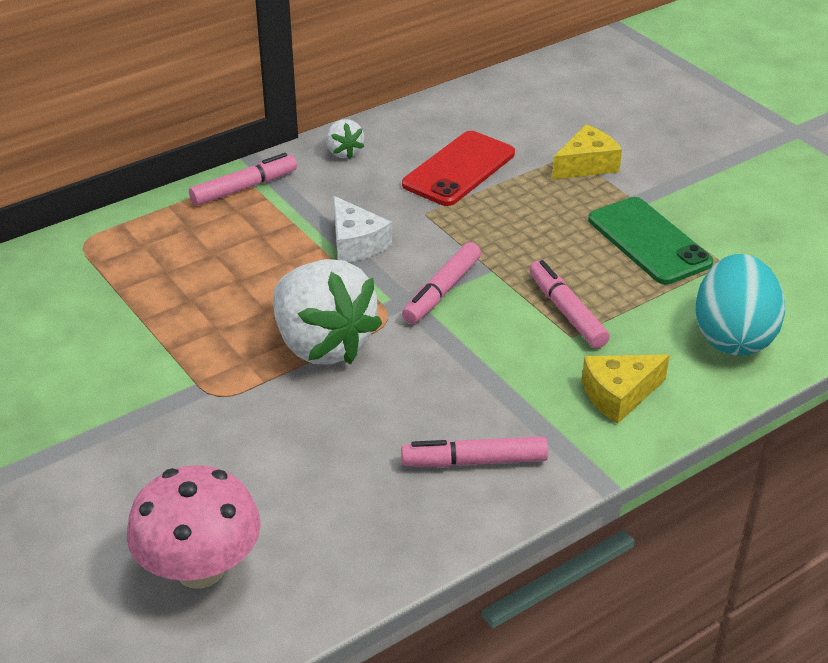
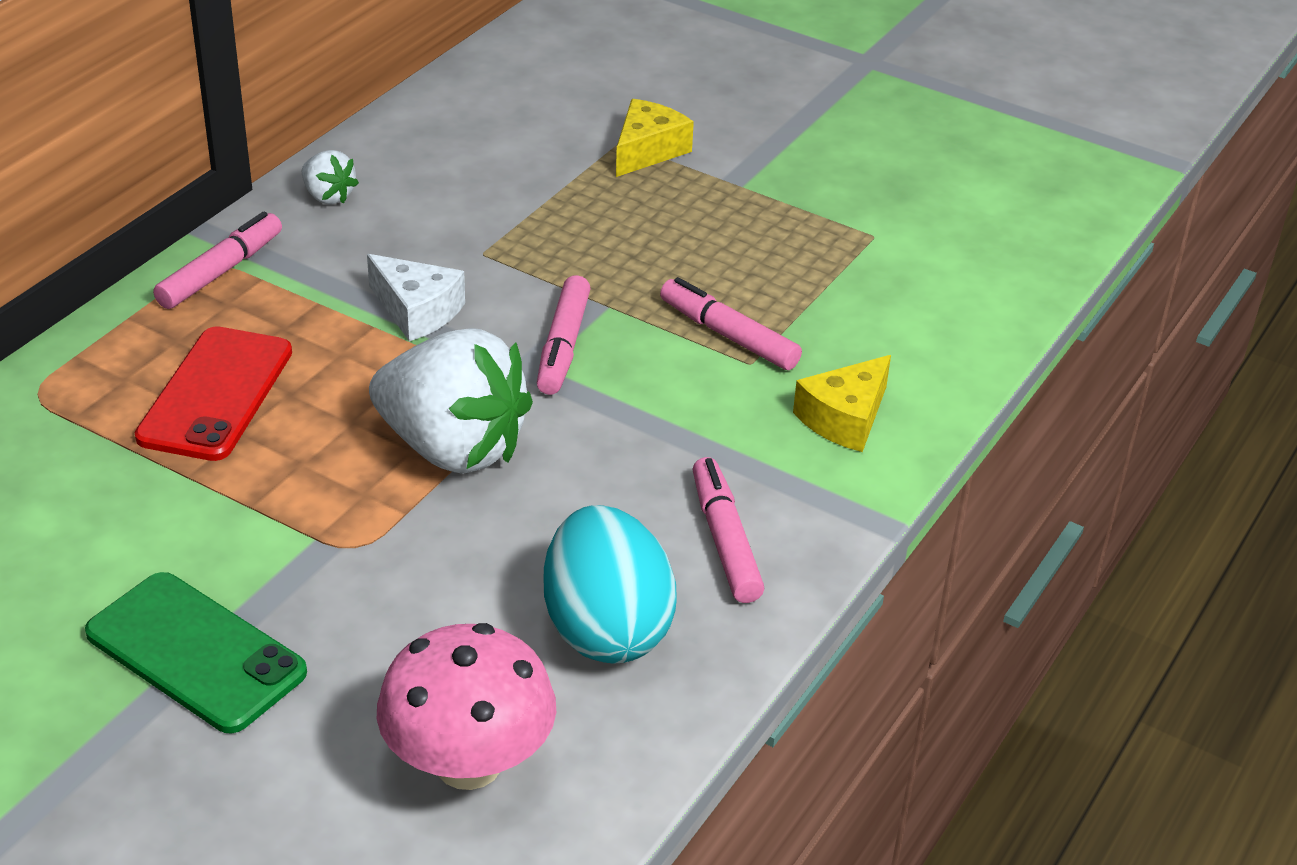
camera: 25 degrees left, 0 degrees up
(459, 169) = (492, 188): red phone -> red phone (216, 394)
(474, 461) = (725, 540): pink marker -> pink marker turned 105 degrees clockwise
(648, 241) = (774, 229): green phone -> green phone (195, 653)
(733, 337) = (932, 319): turquoise egg -> turquoise egg (606, 629)

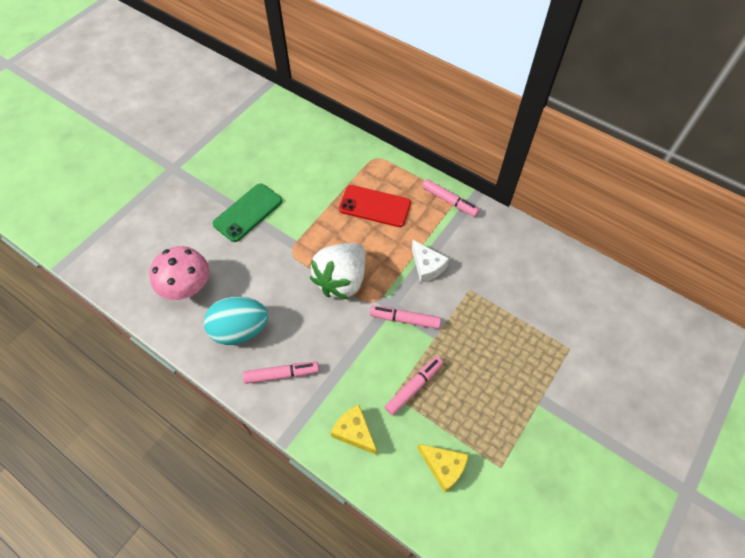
camera: 95 degrees right, 20 degrees up
(328, 196) = (505, 232): white strawberry -> none
(417, 311) = (427, 266): white cheese -> white cheese turned 75 degrees counterclockwise
(647, 151) = (563, 361): yellow cheese -> yellow cheese (443, 467)

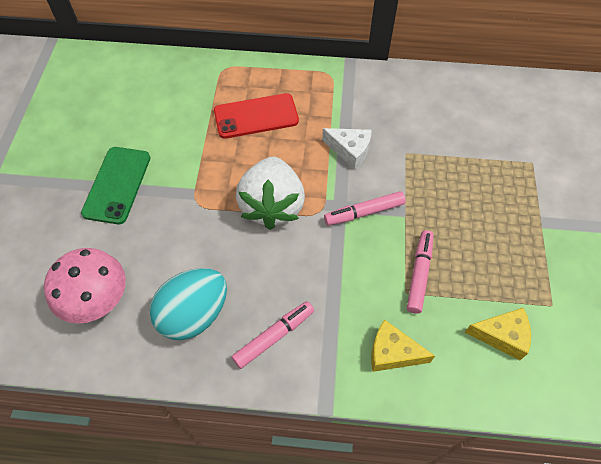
camera: 30 degrees left, 0 degrees up
(449, 201) = (328, 79): pink marker -> none

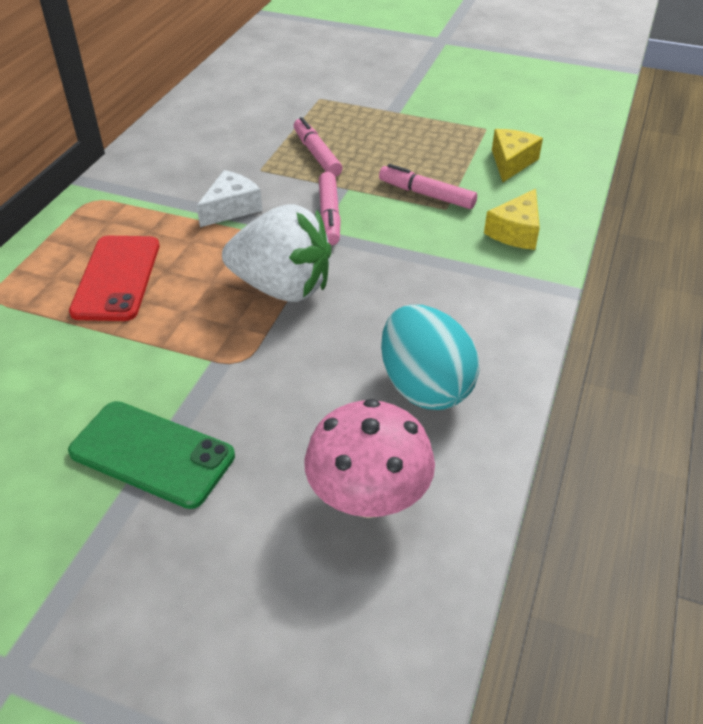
camera: 75 degrees left, 15 degrees down
(274, 336) = (476, 316): pink marker -> pink marker (317, 154)

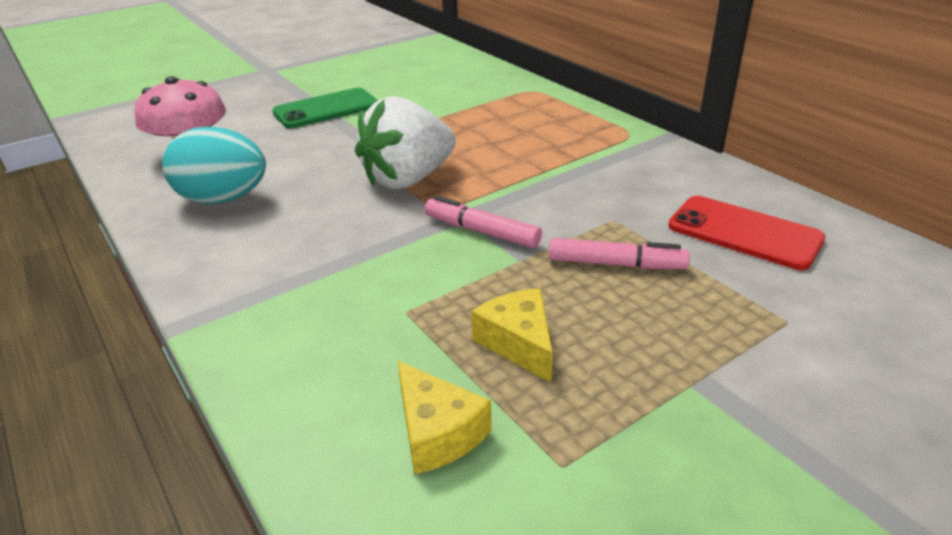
camera: 125 degrees right, 10 degrees down
(116, 278) = (504, 126): red phone -> red phone (744, 233)
(231, 208) = (552, 186): white cheese -> none
(426, 194) = (447, 309): pink marker -> none
(516, 231) = (301, 342): yellow cheese -> yellow cheese (518, 343)

